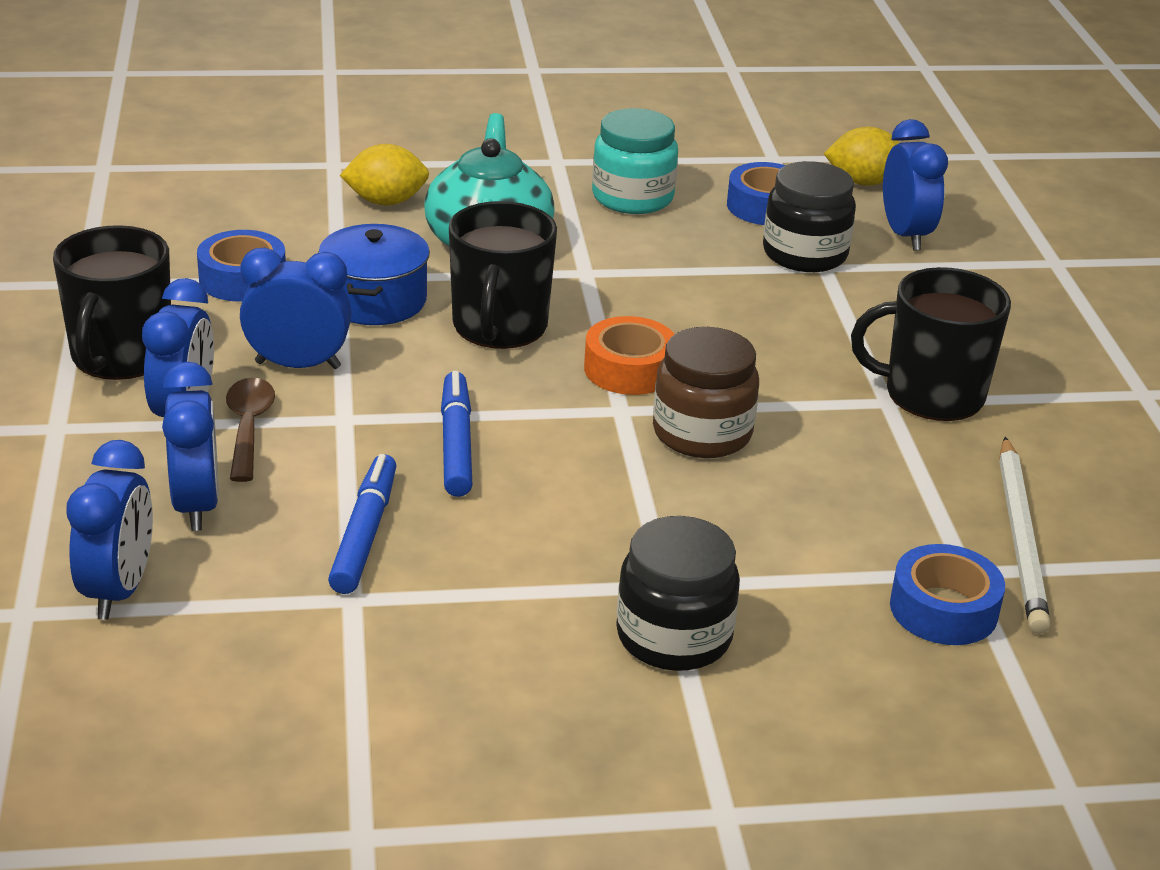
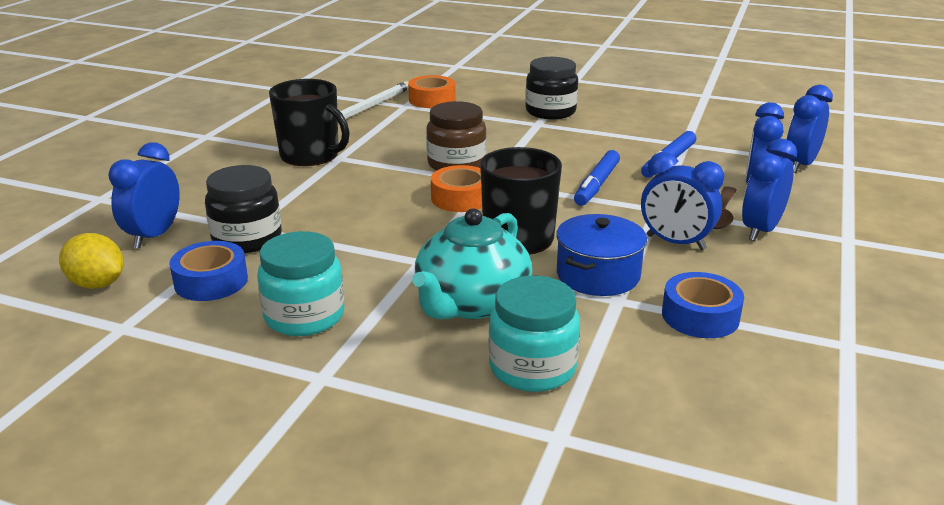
camera: 150 degrees left, 5 degrees down
(121, 356) = (806, 275): black mug -> none
(386, 202) = (532, 368): yellow lemon -> turquoise jar
(943, 609) = (432, 99): blue tape -> orange tape

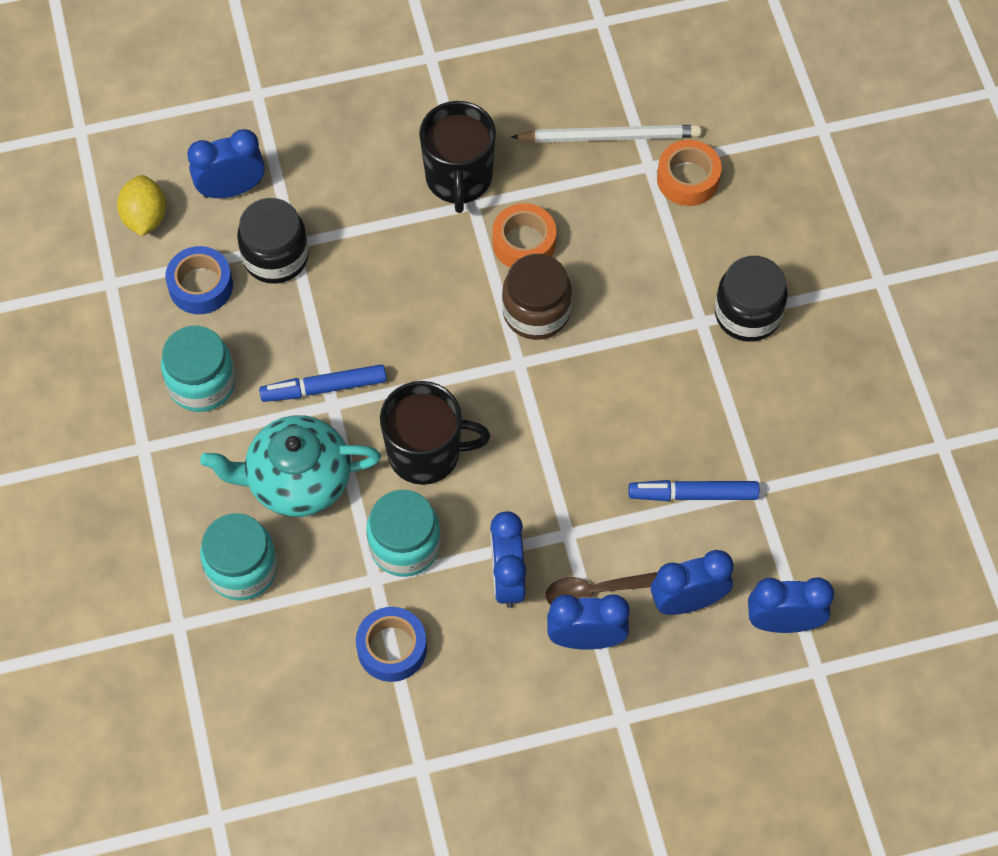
camera: 55 degrees right, 35 degrees up
(461, 198) = (466, 362): orange tape -> orange tape (524, 243)
(597, 185) = (582, 458): blue marker -> blue marker (324, 388)
(598, 275) = (405, 545): blue pot -> turquoise jar

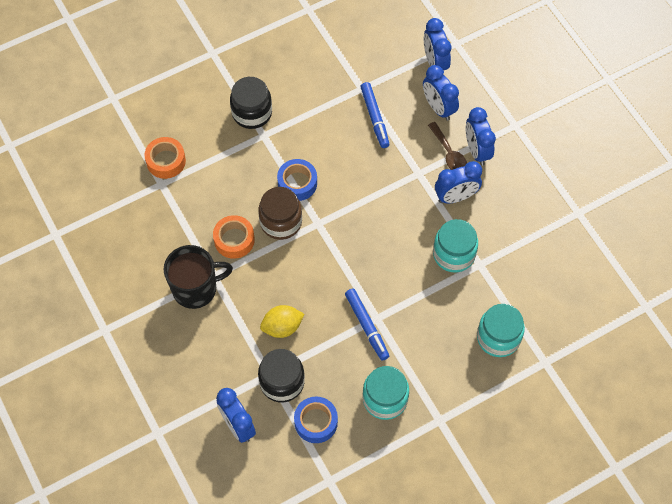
camera: 105 degrees left, 0 degrees up
(145, 217) = (273, 475): yellow lemon -> yellow lemon (282, 327)
(297, 480) = (432, 324): turquoise teapot -> none
(392, 648) = (517, 244): blue tape -> blue tape (297, 183)
(426, 453) = (392, 258): black mug -> none
(609, 136) = (144, 210): white pencil -> none

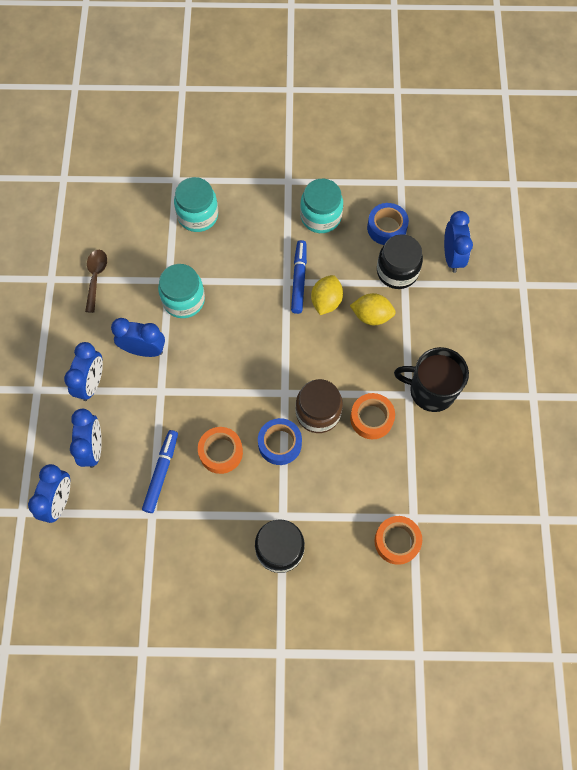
camera: 150 degrees left, 5 degrees up
(330, 319) = (326, 301): none -> yellow lemon
(339, 154) = (221, 452): none -> orange tape
(449, 153) = (118, 395): brown spoon -> brown spoon (96, 277)

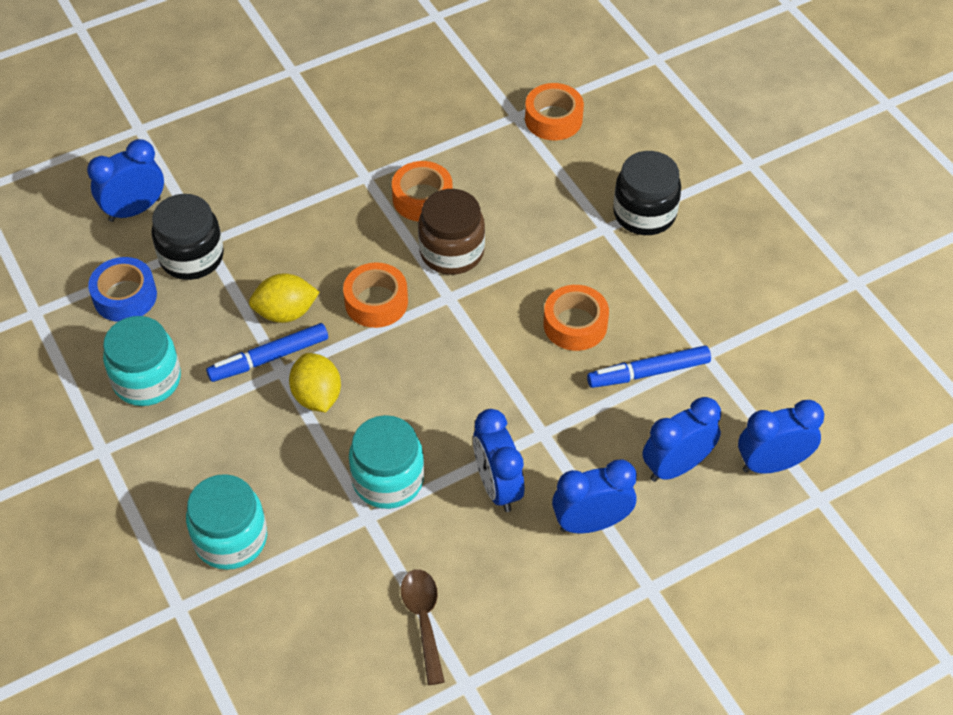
camera: 120 degrees left, 15 degrees down
(96, 277) = (423, 620): brown spoon -> brown spoon turned 105 degrees clockwise
(279, 444) = (520, 271): blue tape -> none
(305, 352) = (376, 302): none -> orange tape
(371, 316) = (277, 256): yellow lemon -> yellow lemon (317, 396)
(431, 390) = (346, 159): black mug -> none

